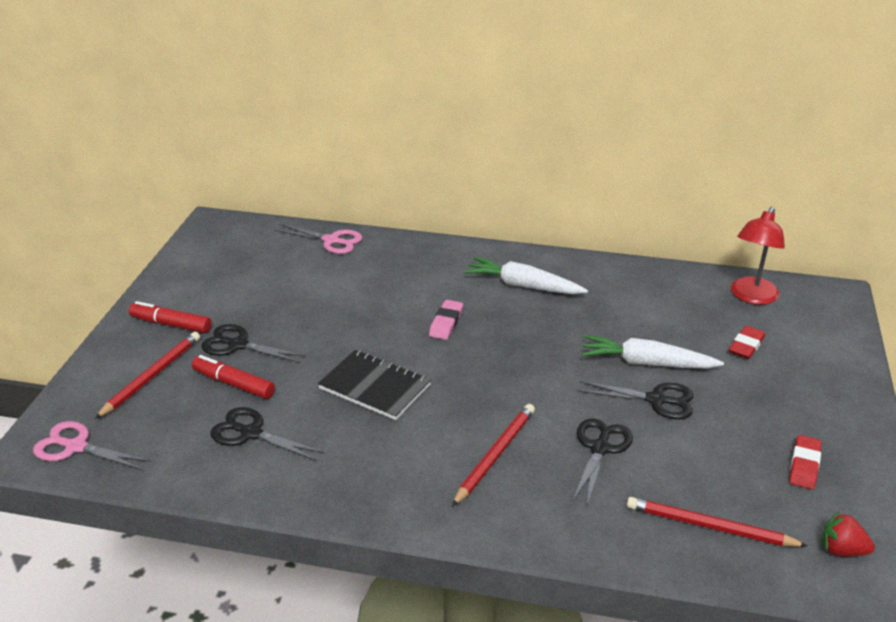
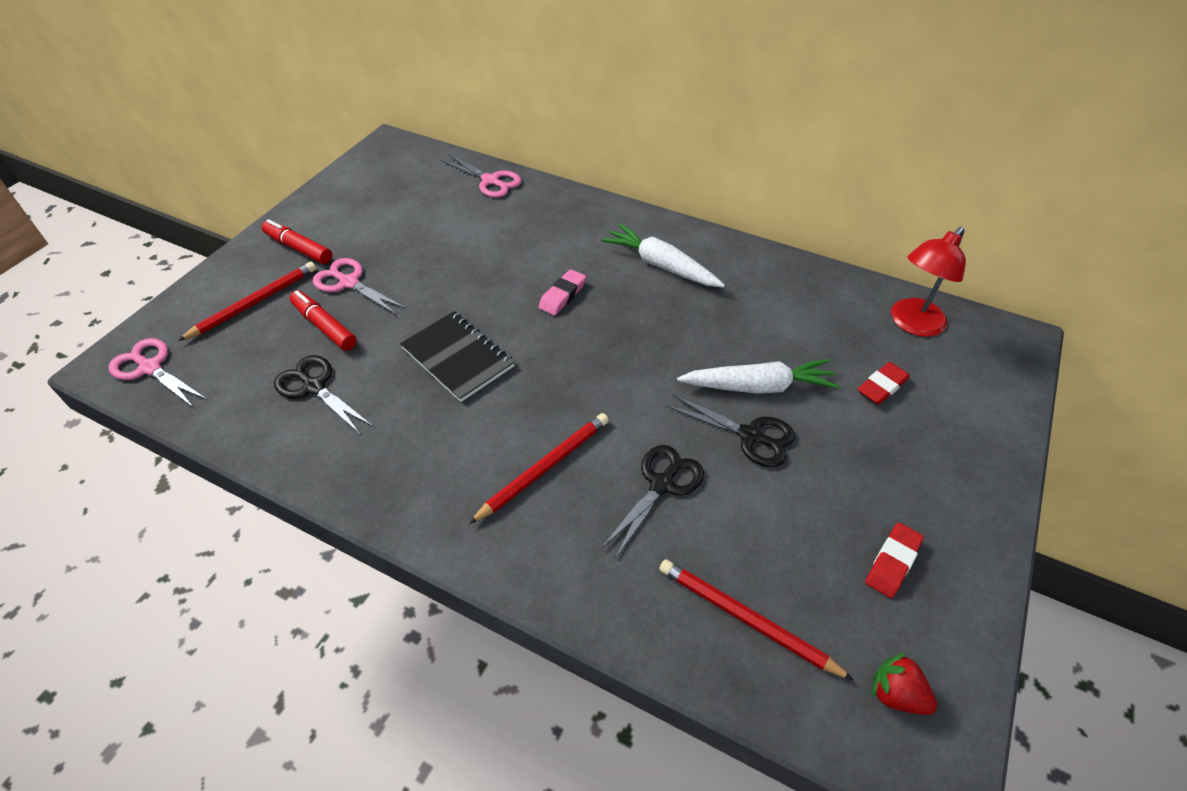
camera: 15 degrees right, 15 degrees up
(238, 345) = (349, 283): black scissors -> pink scissors
(646, 363) = (758, 386): white carrot -> white carrot turned 150 degrees clockwise

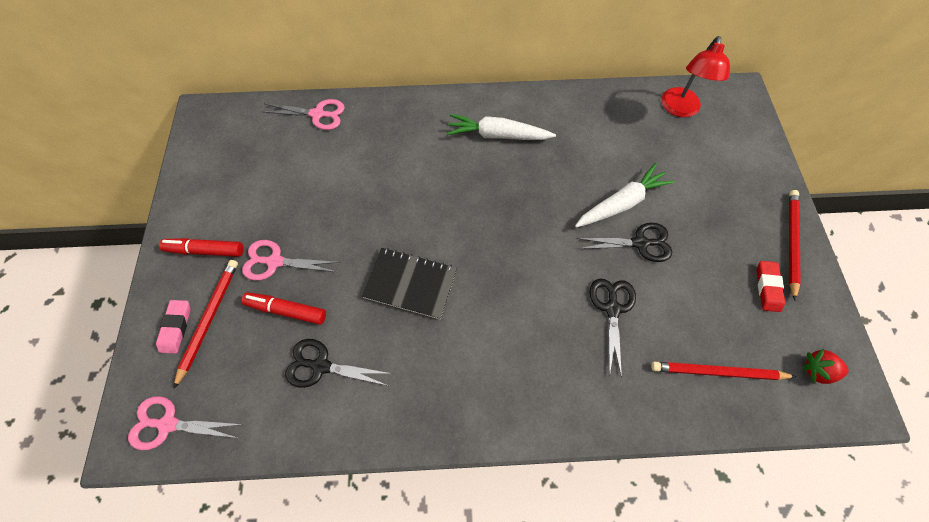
camera: 30 degrees left, 15 degrees up
(544, 468) = (532, 338): red pencil -> red pencil (791, 242)
(562, 295) = (447, 194): pink eraser -> pink eraser (176, 327)
(882, 386) = (690, 166): red eraser -> none

